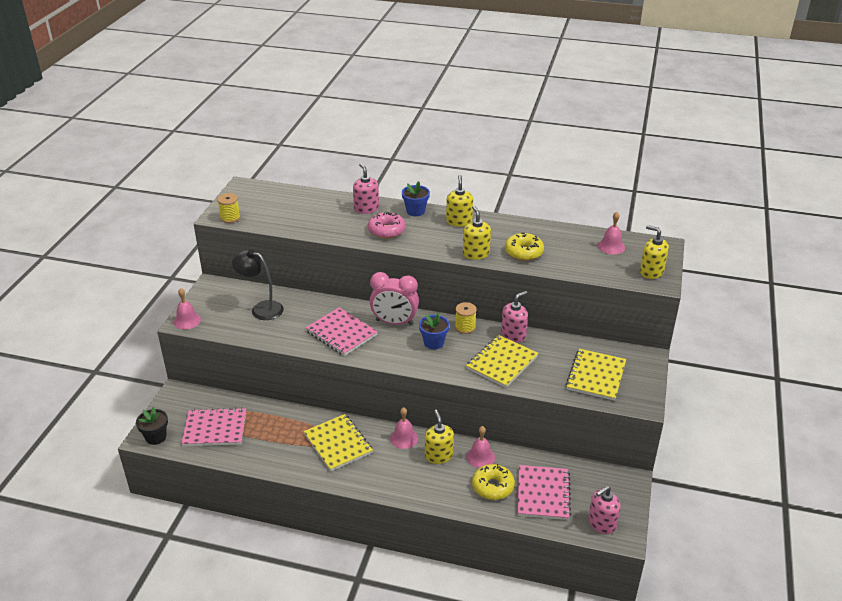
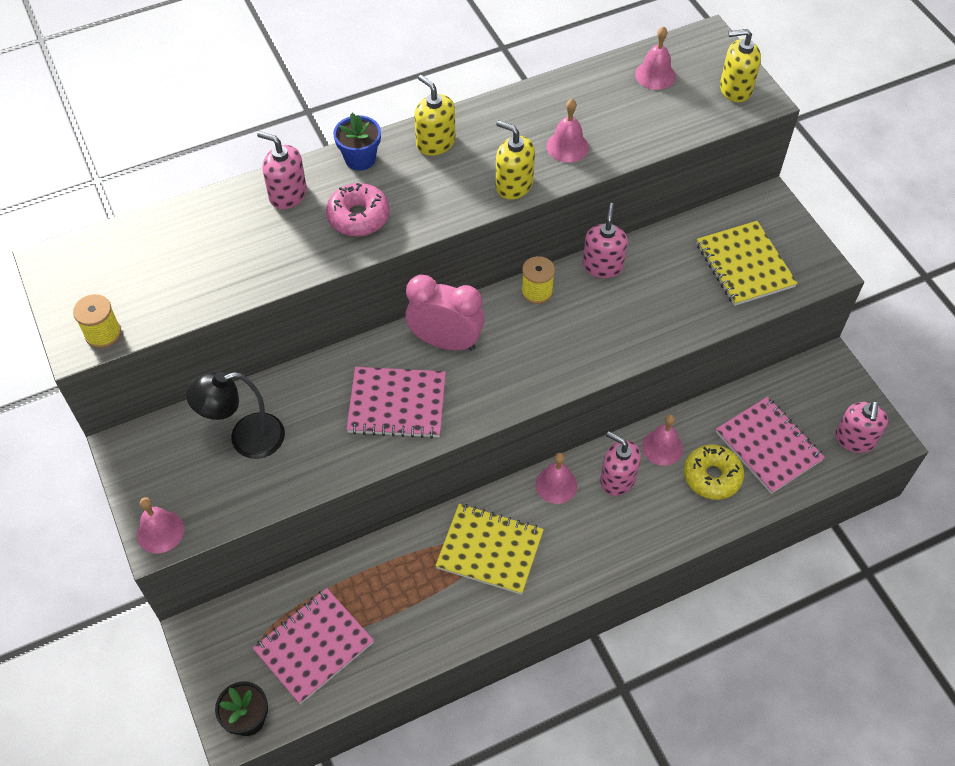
camera: 40 degrees left, 20 degrees up
(394, 322) = (445, 342): pink clock -> pink clock turned 135 degrees counterclockwise
(433, 342) = (524, 340): blue flower pot -> none
(439, 455) = (617, 479): yellow soap dispenser -> pink soap dispenser
(502, 362) = (630, 316): yellow notebook -> none
(523, 252) = (567, 146): yellow donut -> pink bell

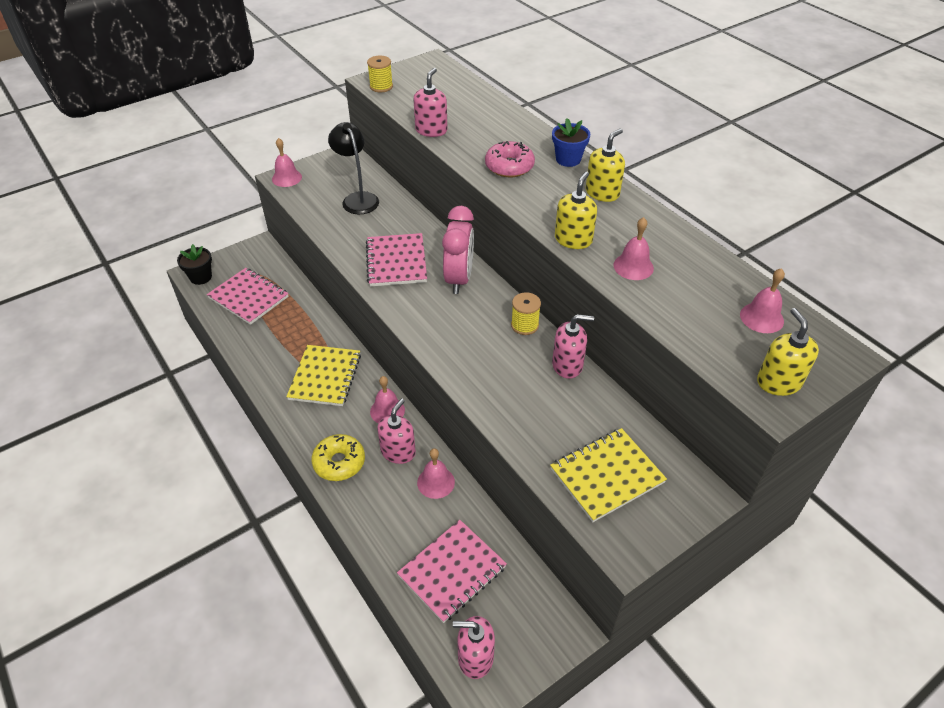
camera: 80 degrees right, 10 degrees down
(288, 194) = (519, 134): pink soap dispenser -> pink soap dispenser (431, 130)
(712, 476) = (411, 524): yellow donut -> yellow donut (339, 462)

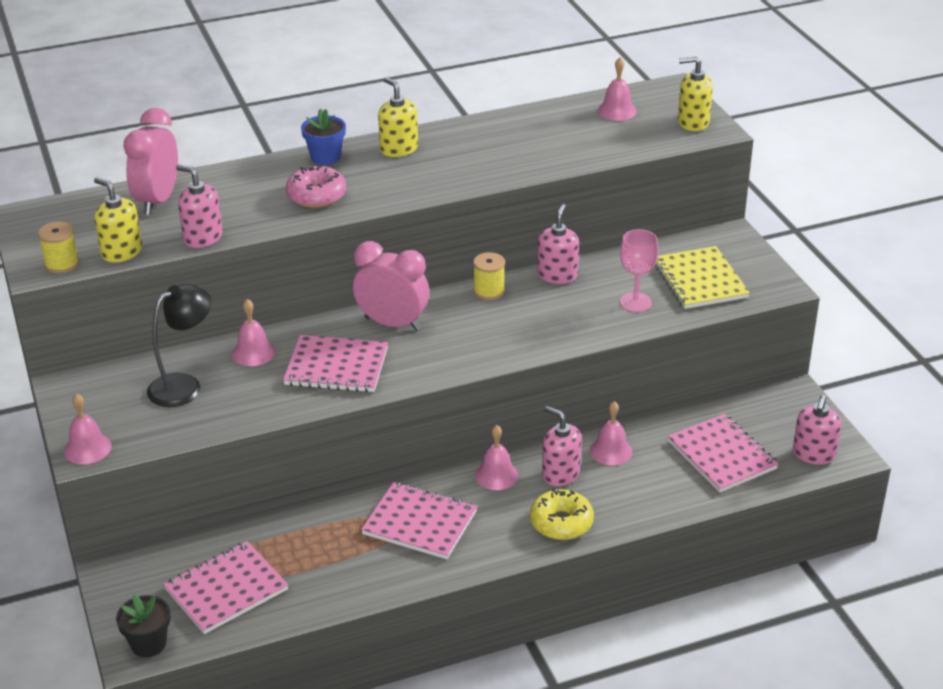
camera: 75 degrees left, 10 degrees down
(325, 377) = (419, 523): yellow notebook -> pink notebook
(357, 199) = (184, 385): black lamp -> black lamp turned 150 degrees clockwise
(471, 102) = (157, 201): none -> pink clock
(547, 428) = (635, 302): none -> pink goblet
(573, 239) = (468, 179): yellow soap dispenser -> yellow soap dispenser (121, 252)
(633, 266) = (524, 155): pink bell -> pink bell (253, 352)

